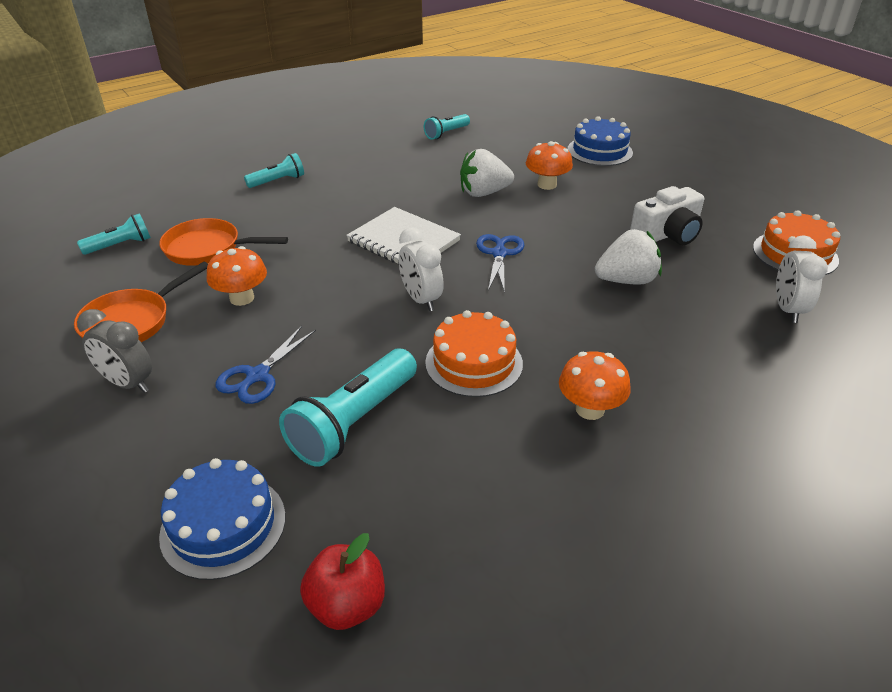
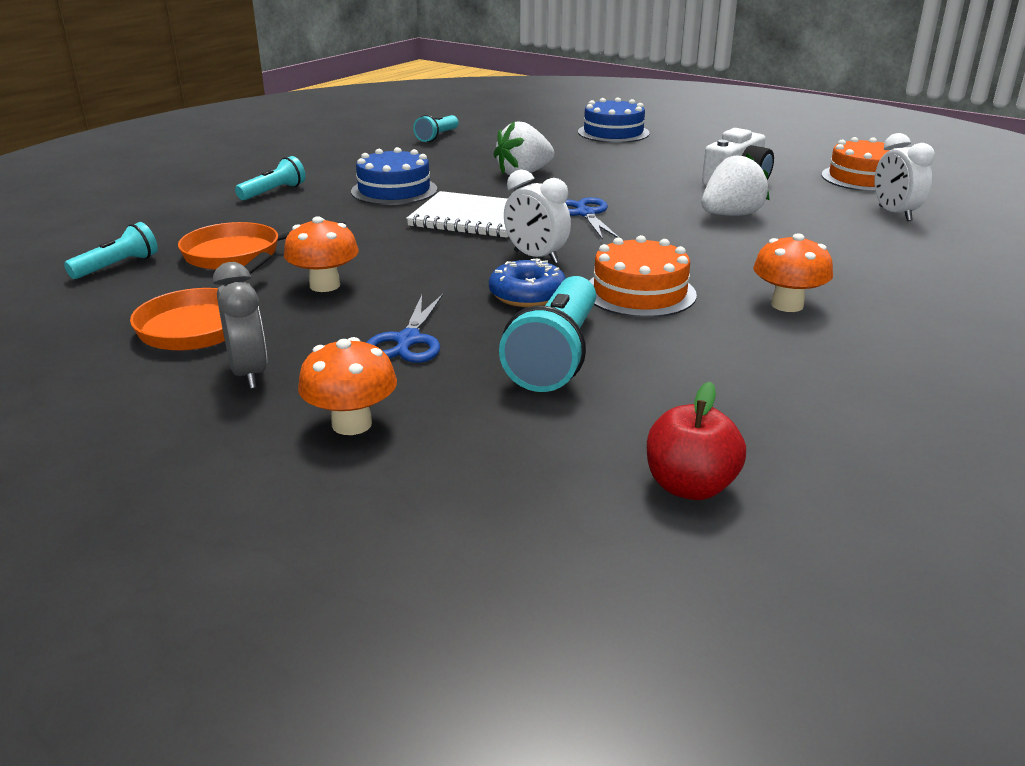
camera: 20 degrees left, 10 degrees down
(128, 383) = (249, 374): grey clock -> grey clock turned 120 degrees counterclockwise
(223, 525) = (489, 459): blue cake -> blue cake (394, 190)
(382, 344) = (527, 295): none -> blue donut
(547, 185) = (584, 161): orange mushroom -> orange mushroom (352, 424)

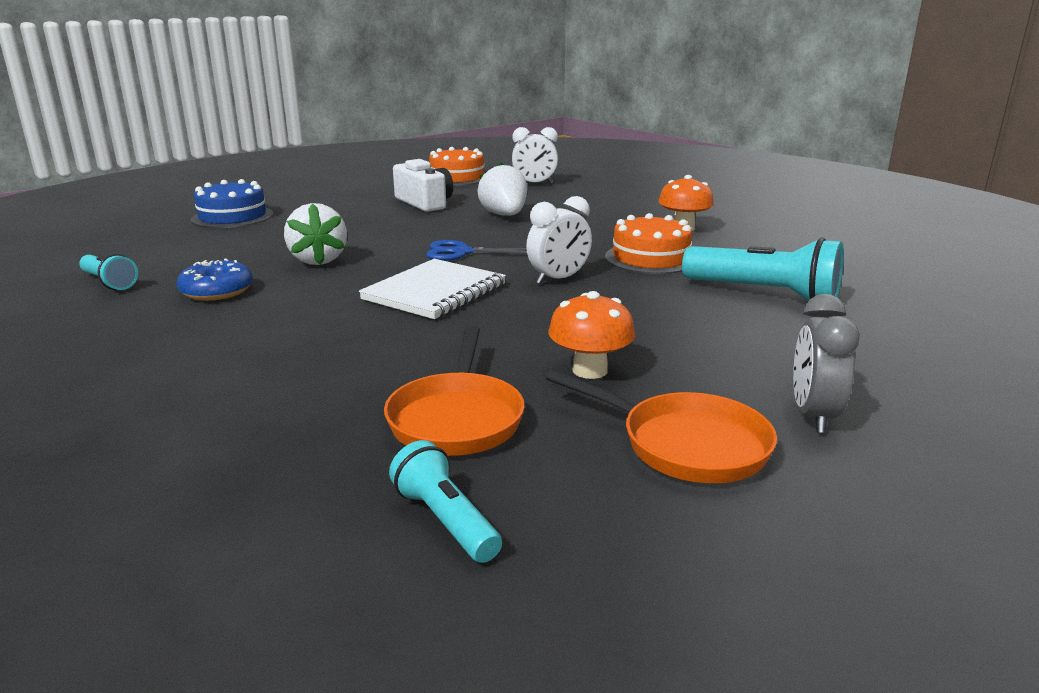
camera: 75 degrees left, 5 degrees down
(249, 374) = (813, 415): grey clock -> grey clock turned 75 degrees counterclockwise
(274, 192) = (211, 391): turquoise flashlight -> none
(352, 424) = (901, 372): orange mushroom -> none
(394, 190) = (299, 319): blue cake -> none
(408, 340) = (735, 340): blue scissors -> none
(527, 295) = (644, 290): blue donut -> blue donut (217, 291)
(690, 486) = (941, 283): red apple -> none

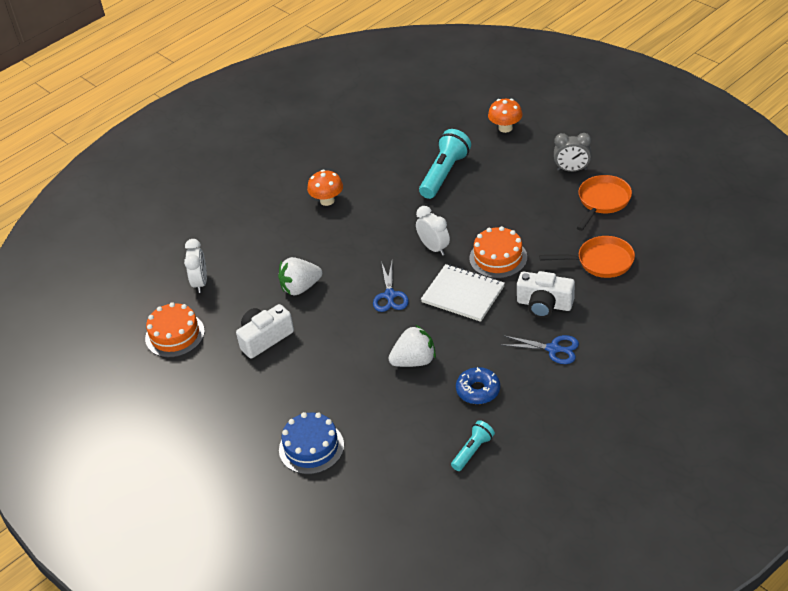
camera: 90 degrees left, 20 degrees up
(243, 348) = (553, 349): none -> blue scissors
(364, 349) = (544, 304): none -> white camera
(445, 520) = (666, 253): turquoise flashlight -> none
(590, 370) = (548, 228): orange mushroom -> orange mushroom (505, 128)
(650, 258) = (391, 213): orange cake -> orange cake (498, 258)

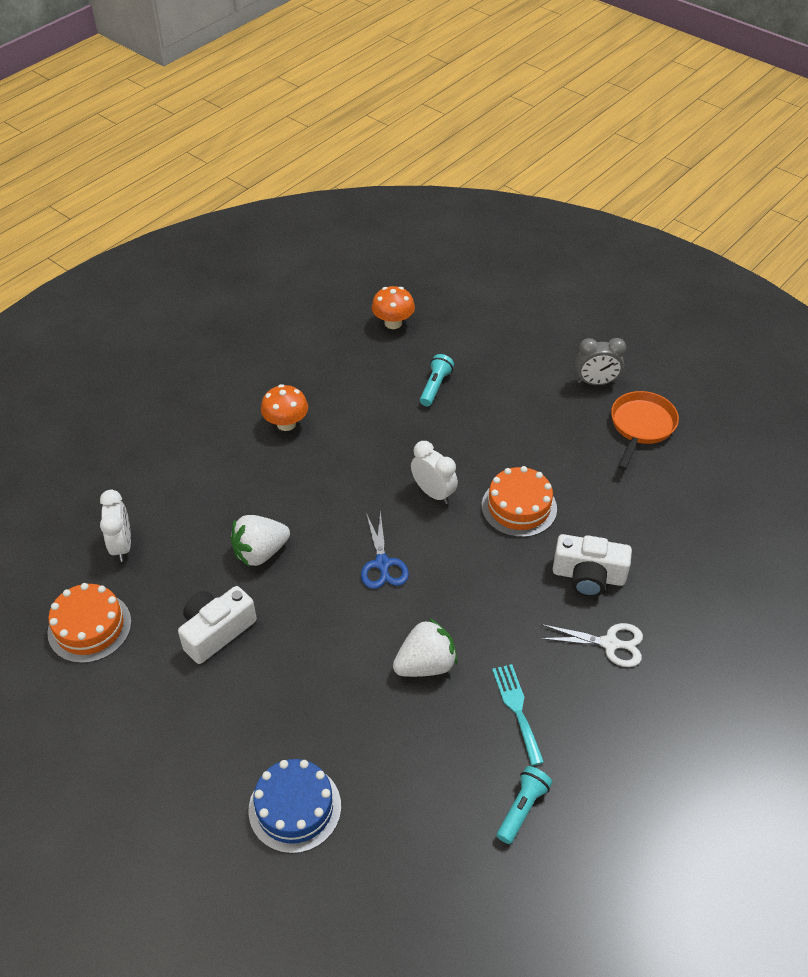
camera: 10 degrees left, 5 degrees up
(444, 173) = (435, 386): turquoise flashlight -> turquoise flashlight, size x0.57
(463, 294) = (479, 561): white notebook -> none
(478, 390) = (517, 710): blue donut -> turquoise fork
(505, 128) = (504, 324): orange mushroom -> orange mushroom (393, 323)
(553, 349) = (609, 643): blue scissors -> white scissors
(601, 261) = (652, 512): orange pan -> none

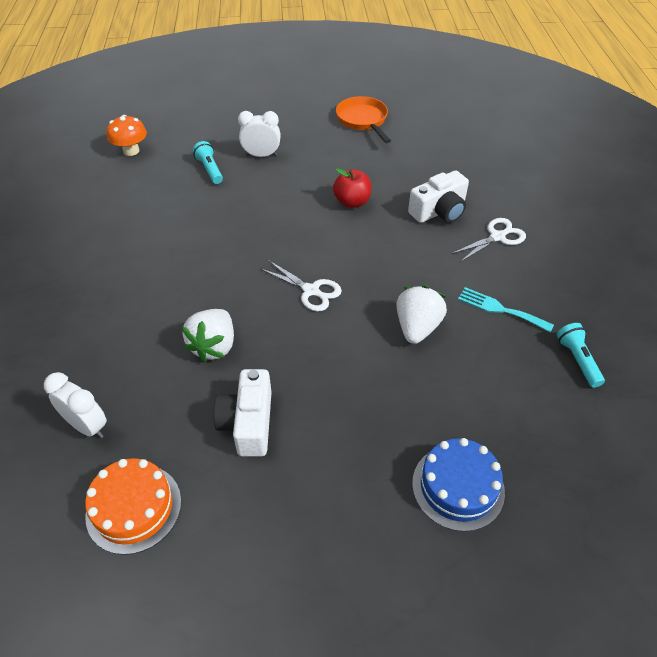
camera: 45 degrees left, 0 degrees up
(286, 423) = (126, 254): orange mushroom -> none
(382, 564) = (311, 291): blue scissors -> white scissors
(433, 493) = (289, 228): white clock -> white clock (261, 155)
(519, 507) = (352, 202): orange cake -> red apple
(596, 382) = (308, 113): grey clock -> none

